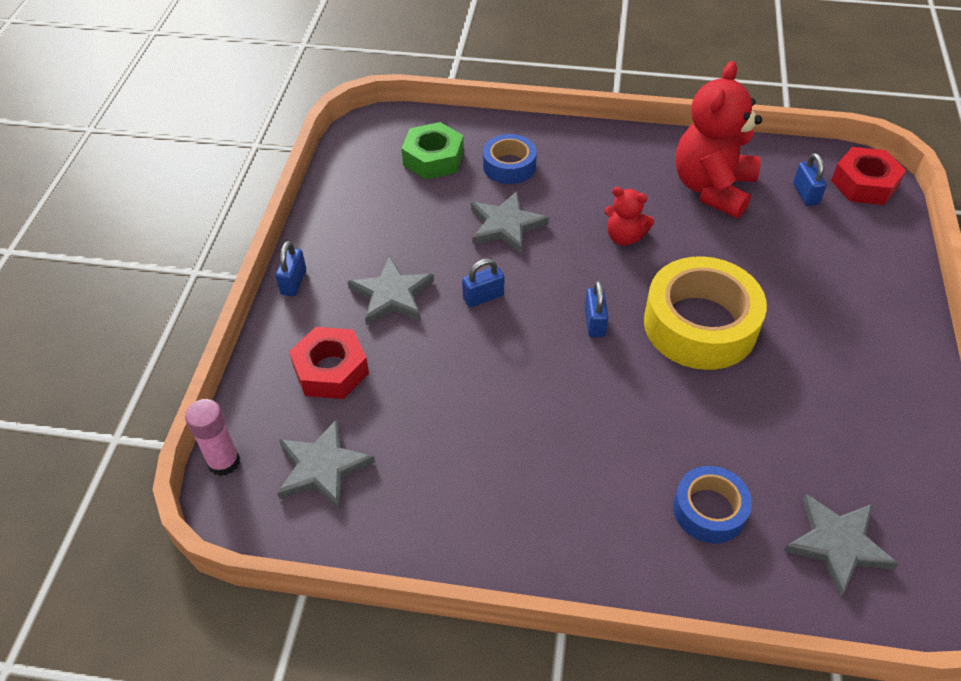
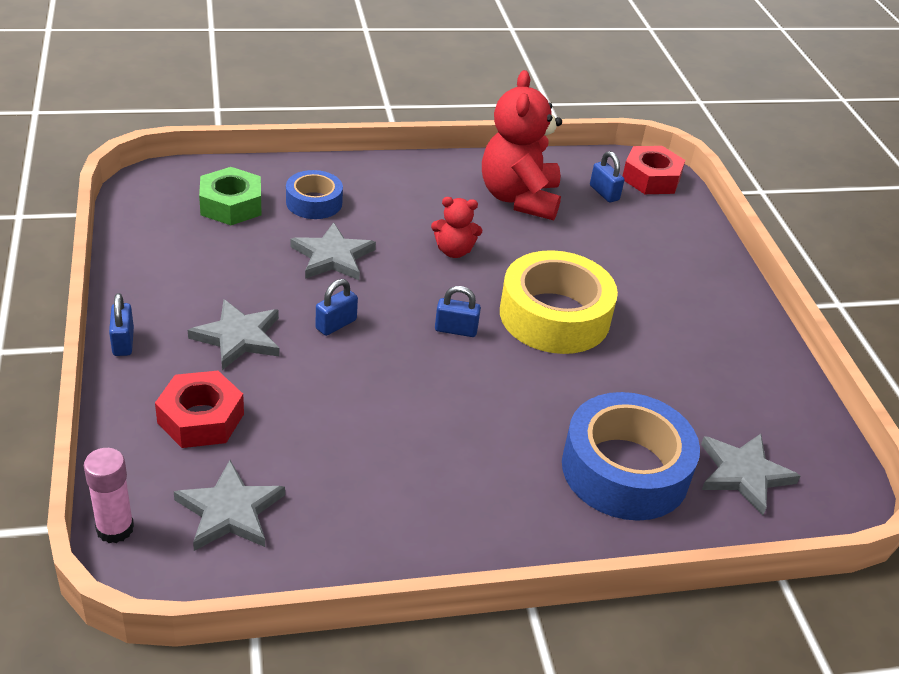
camera: 25 degrees left, 10 degrees down
(594, 322) = (456, 330): blue padlock -> blue padlock turned 60 degrees counterclockwise
(709, 510) = (625, 470): blue tape -> blue tape, size x1.81

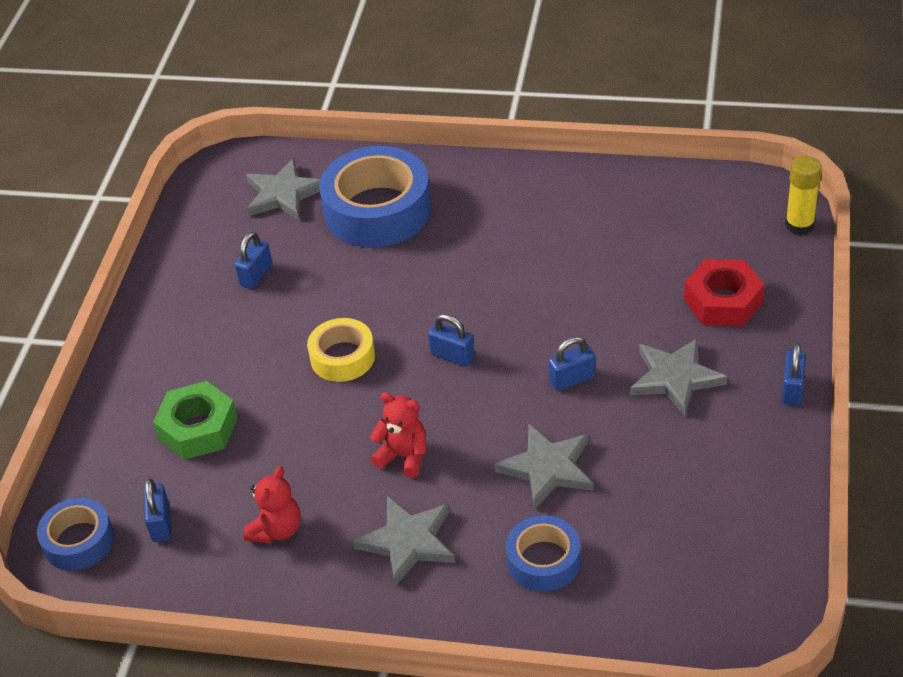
camera: 150 degrees left, 5 degrees up
(115, 529) = (799, 225): pink glue stick -> yellow glue stick
(230, 511) = (709, 225): grey star -> grey star (408, 542)
(231, 205) = (651, 571): green nut -> green nut (198, 428)
(519, 198) = (277, 529): red teddy bear -> red teddy bear, size x0.50
(554, 316) = (342, 357): yellow tape -> yellow tape, size x0.55
(651, 178) = (79, 541): red nut -> blue tape
(693, 378) = (256, 275): none -> blue padlock

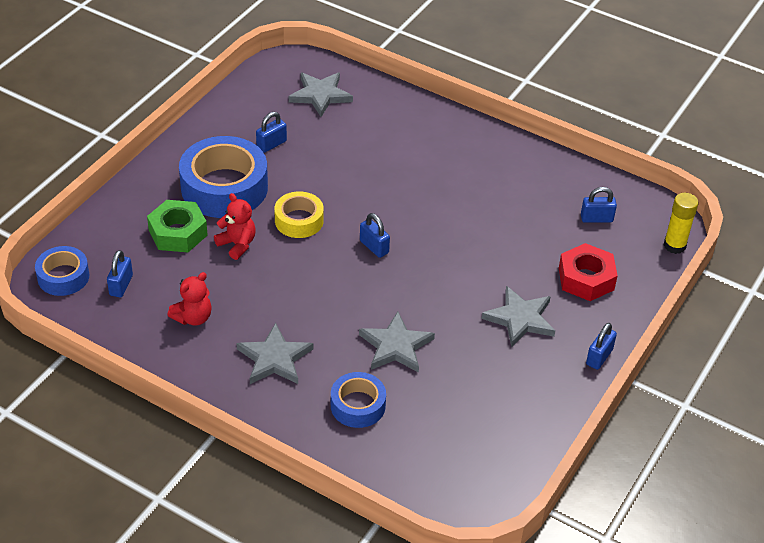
camera: 15 degrees right, 0 degrees up
(377, 210) = (378, 129): blue tape -> blue tape (224, 187)
(404, 456) = (303, 302): red teddy bear -> red teddy bear (237, 244)
(572, 379) = (447, 293): blue padlock -> blue padlock (596, 218)

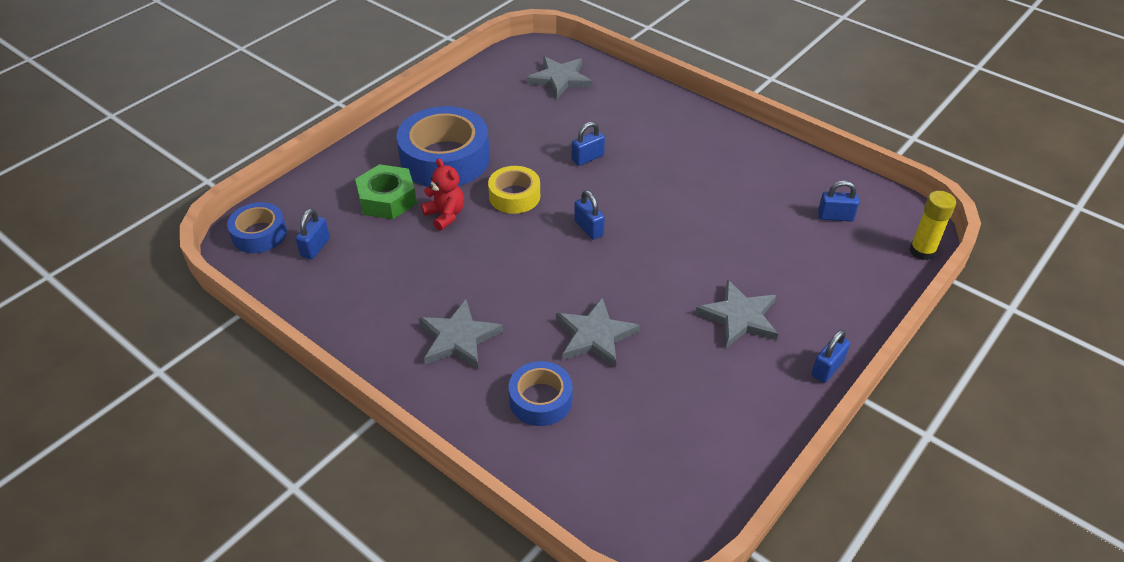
camera: 10 degrees right, 0 degrees up
(193, 317) = (381, 287): red teddy bear -> none
(271, 144) = (501, 121): blue padlock -> blue padlock (587, 158)
(586, 279) = (818, 279): red nut -> none

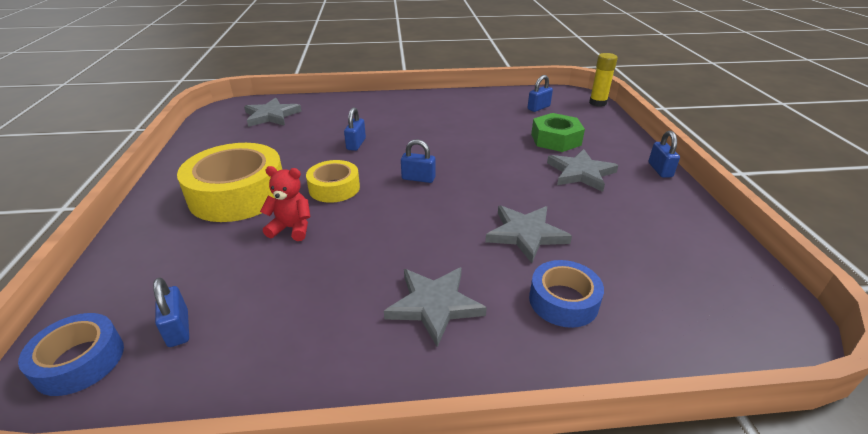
camera: 45 degrees left, 10 degrees down
(387, 199) = (216, 246): green nut -> green nut (555, 139)
(445, 159) = (238, 194): blue tape -> yellow tape

